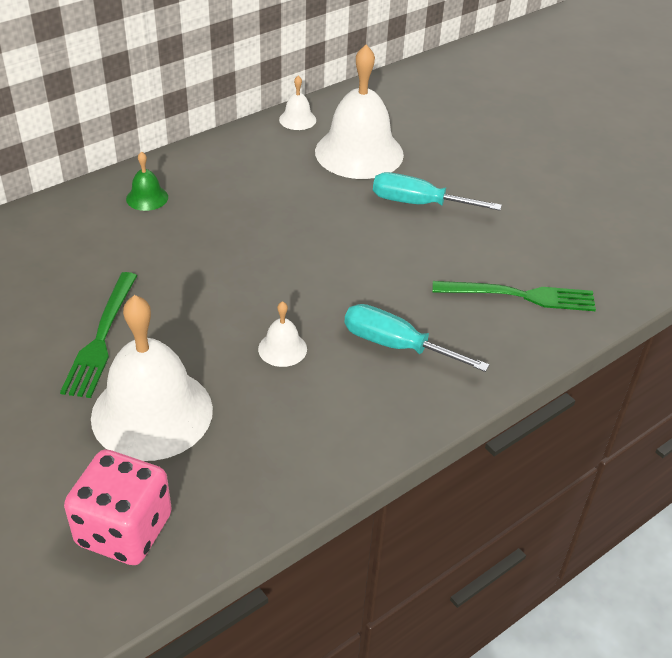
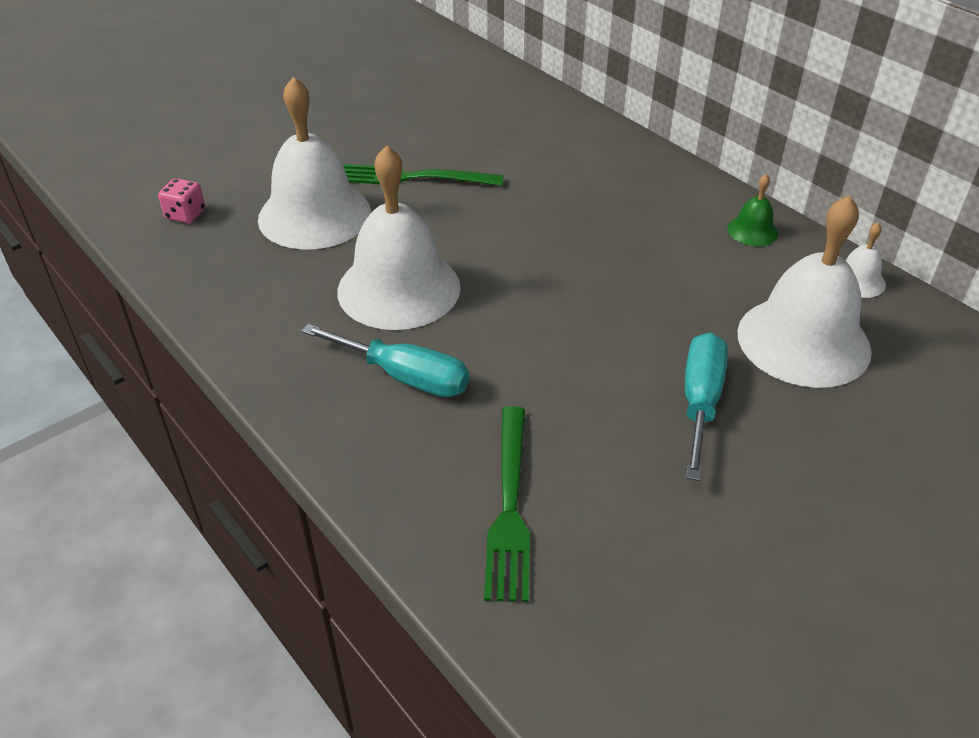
camera: 90 degrees right, 0 degrees up
(124, 530) = (185, 214): pink dice -> pink dice, size x0.50
(147, 198) = (637, 180): green bell -> green bell (752, 231)
(282, 349) = (399, 288): white bell -> white bell, size x2.29
(396, 345) = (404, 377): turquoise screwdriver -> turquoise screwdriver turned 90 degrees clockwise

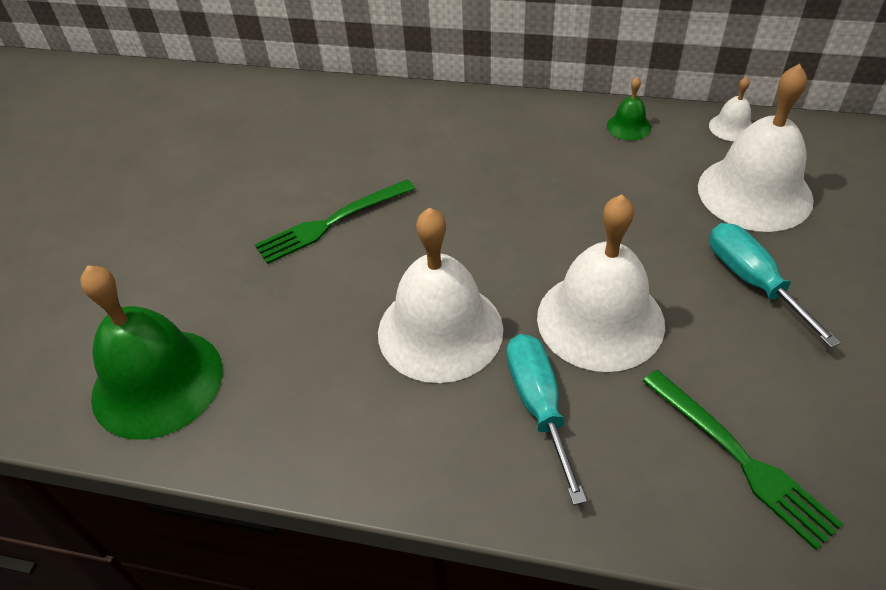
camera: 35 degrees left, 5 degrees up
(185, 214) = (157, 382): pink dice -> green bell
(314, 215) = (286, 307): white bell -> white bell (600, 320)
(404, 377) = (538, 406): turquoise screwdriver -> turquoise screwdriver turned 90 degrees counterclockwise

